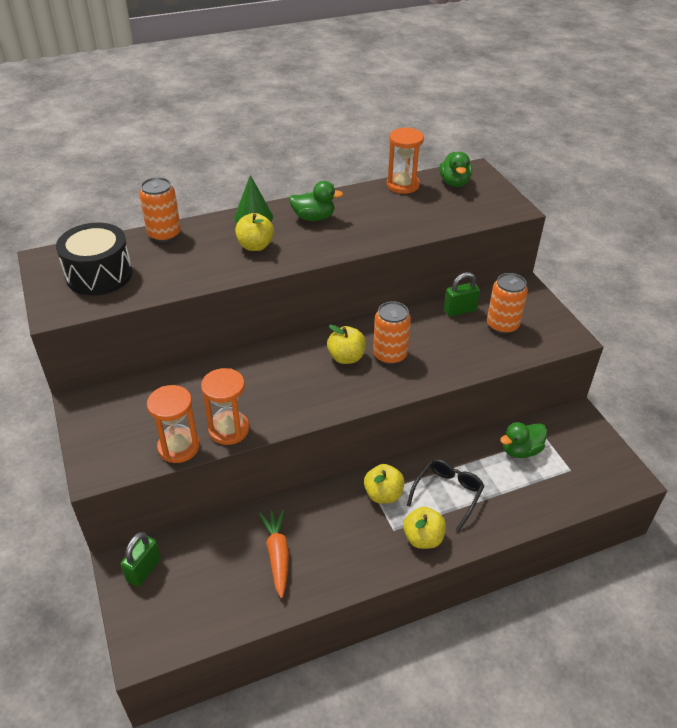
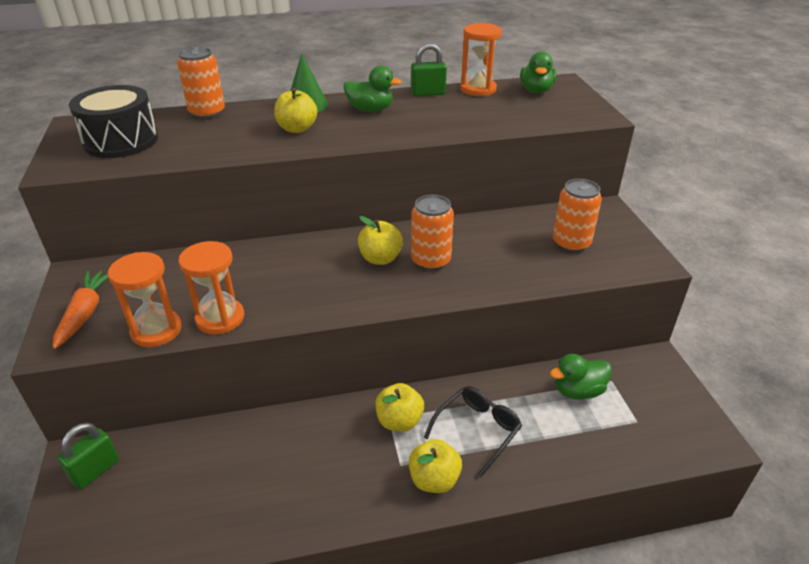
camera: 10 degrees right, 5 degrees down
(277, 555) = (253, 475): orange carrot -> orange carrot (85, 313)
(459, 310) = (524, 224): green padlock -> green padlock (428, 93)

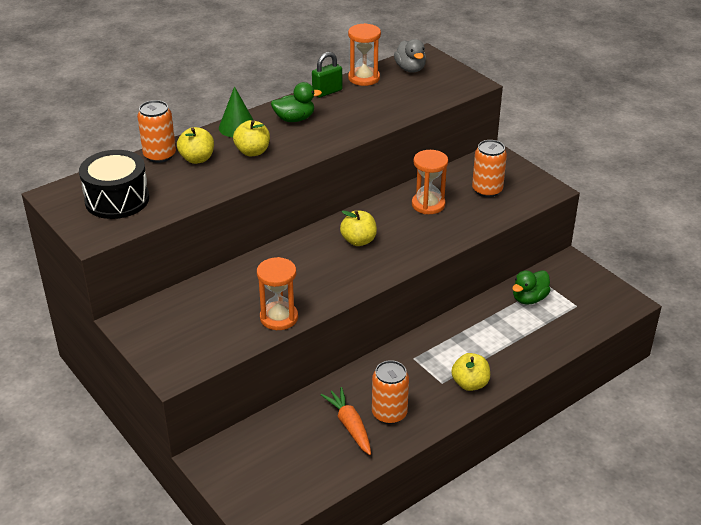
camera: 25 degrees left, 0 degrees up
(85, 313) = (170, 346): orange carrot -> orange carrot (350, 426)
(95, 471) = (230, 460): green padlock -> none
(156, 330) = (240, 340): orange hourglass -> orange hourglass (428, 204)
(399, 421) = (422, 357): yellow apple -> yellow apple (197, 159)
(431, 261) = (397, 232): orange can -> orange can (389, 413)
(477, 430) = (478, 345): black glasses -> none
(536, 90) = (410, 69): green duck -> grey duck

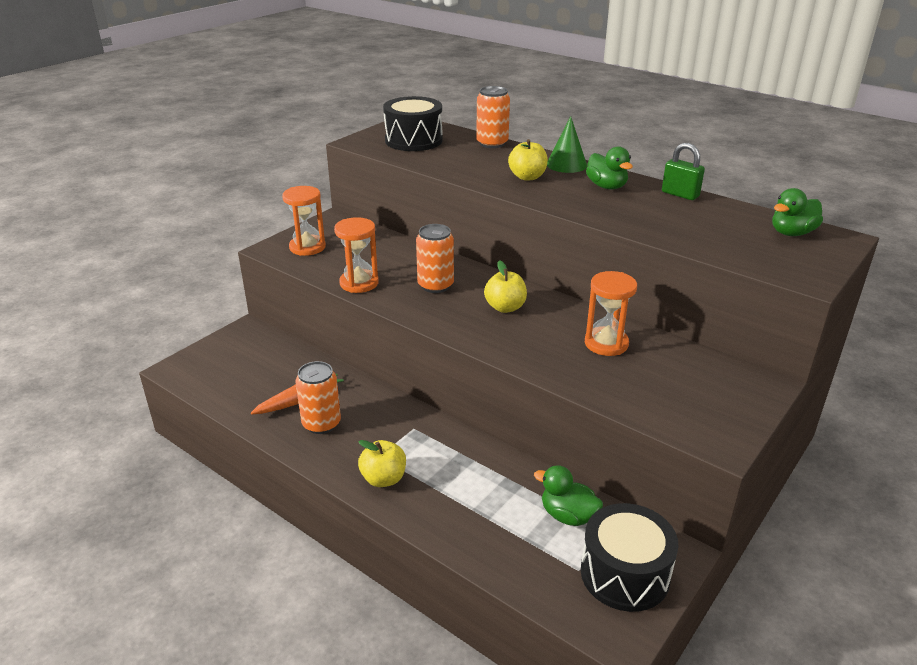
camera: 75 degrees right, 5 degrees down
(197, 159) = (497, 157): yellow apple -> none
(364, 78) = (734, 209): orange hourglass -> orange hourglass (307, 247)
(410, 69) = (792, 233): grey duck -> green duck
(487, 190) = (674, 386): orange can -> orange can (435, 285)
(583, 288) = (624, 574): none -> black drum

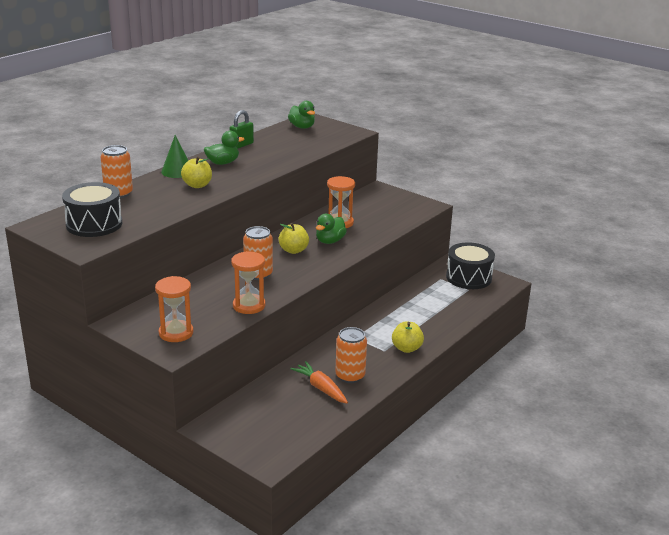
camera: 90 degrees left, 5 degrees down
(568, 515) = (430, 289): green duck -> green duck (330, 241)

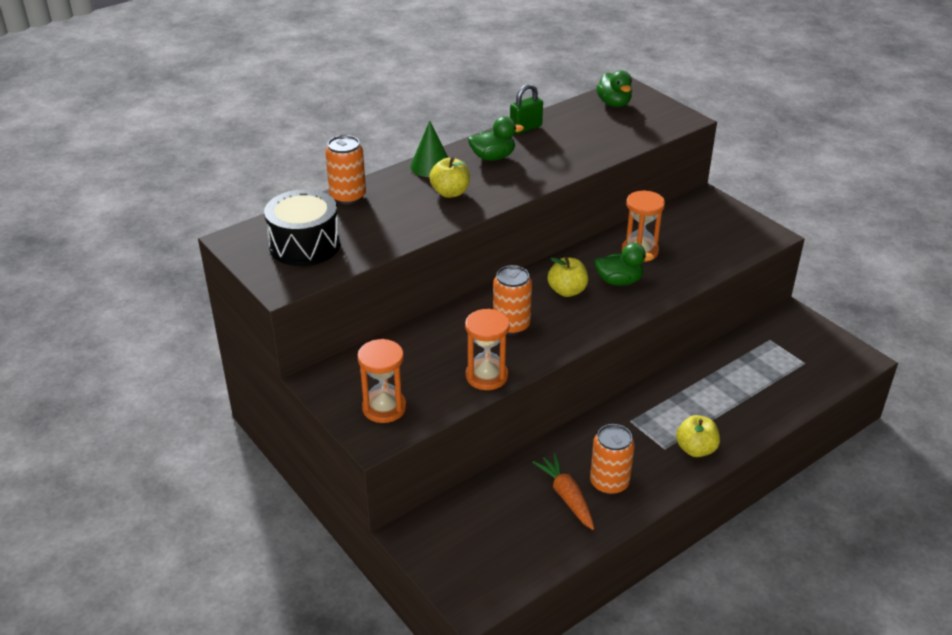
camera: 15 degrees right, 10 degrees up
(330, 241) = (619, 281): green duck -> green duck turned 135 degrees counterclockwise
(468, 277) = (809, 343): black drum -> none

